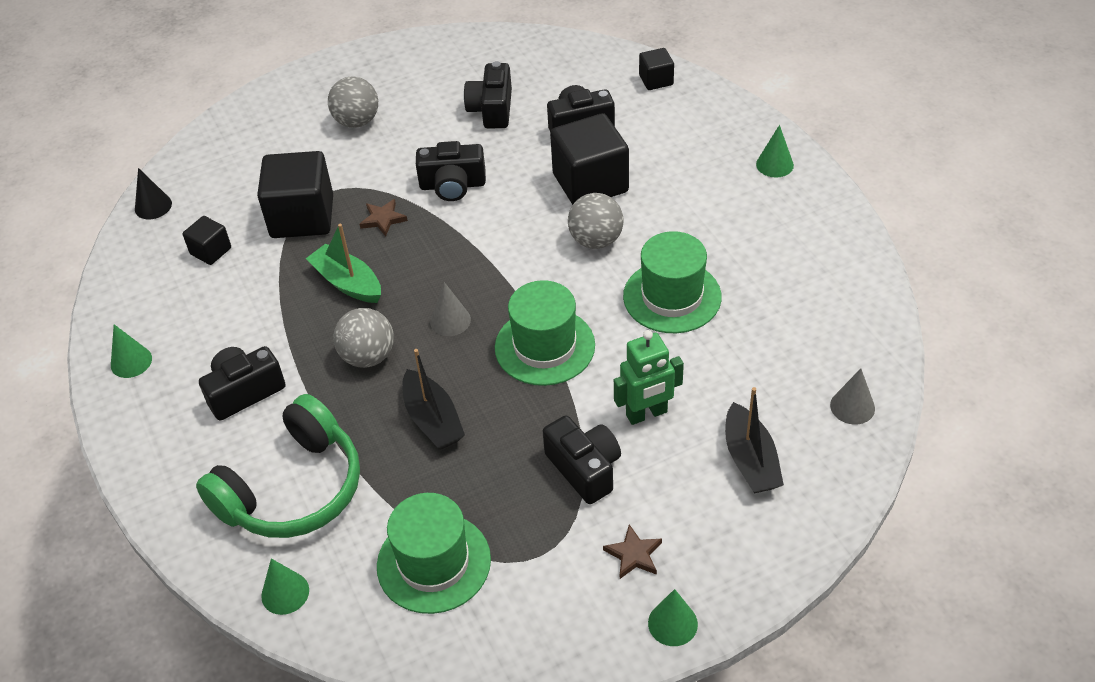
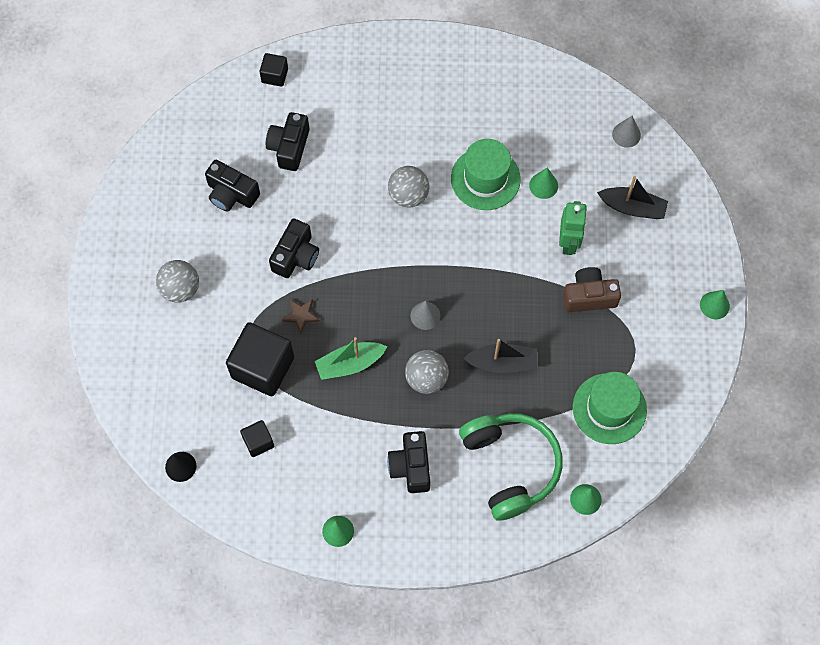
camera: 65 degrees left, 20 degrees up
(544, 346) = (482, 271): green hat -> none
(584, 469) = (589, 296): black camera -> brown camera
(590, 183) = (352, 171): black cube -> none
(634, 554) = (661, 301): brown star -> none
(774, 164) = (408, 55): green cone -> green cone (543, 185)

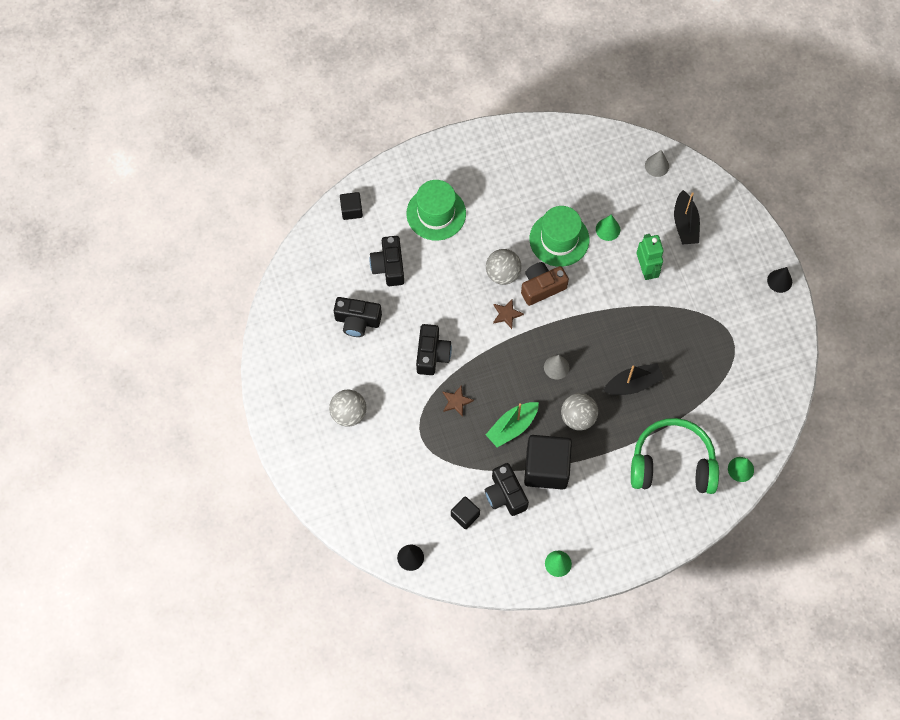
camera: 20 degrees left, 0 degrees up
(263, 367) = (443, 454): black cube -> black cube (546, 468)
(394, 240) = (506, 314): none -> brown star
(411, 466) = (594, 492): black camera -> black camera (505, 495)
(510, 466) = (672, 464): green headphones -> green headphones turned 45 degrees counterclockwise
(589, 296) = (679, 307): brown camera -> brown camera (542, 287)
(609, 408) = (730, 391): green hat -> green hat (436, 213)
(632, 207) = (685, 224): black boat -> black boat turned 90 degrees clockwise
(714, 305) = (779, 281): green cone -> black cone

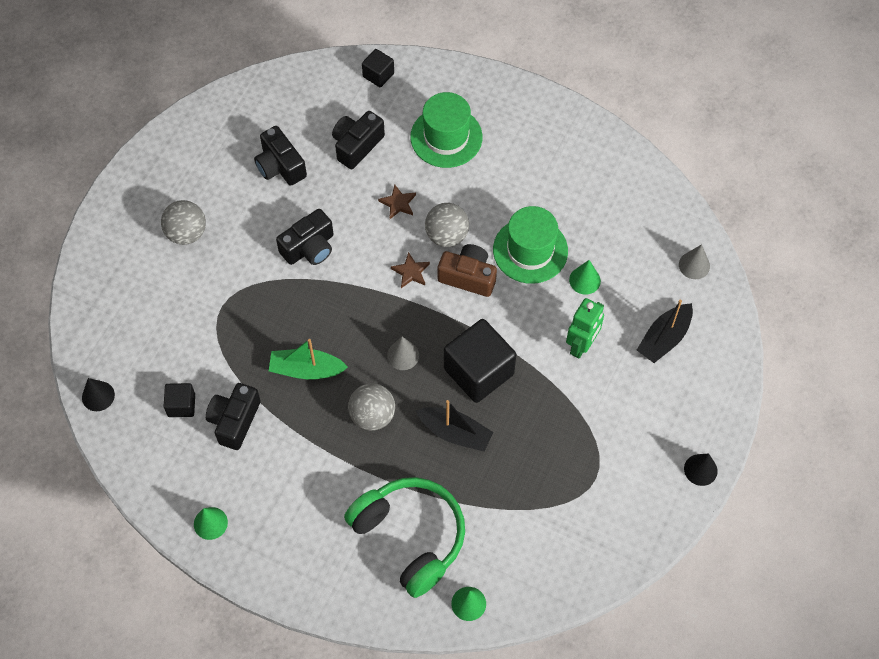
camera: 45 degrees right, 5 degrees down
(456, 401) = (284, 305): brown star -> brown star (398, 203)
(546, 468) = (295, 432): black cube -> black cube (478, 371)

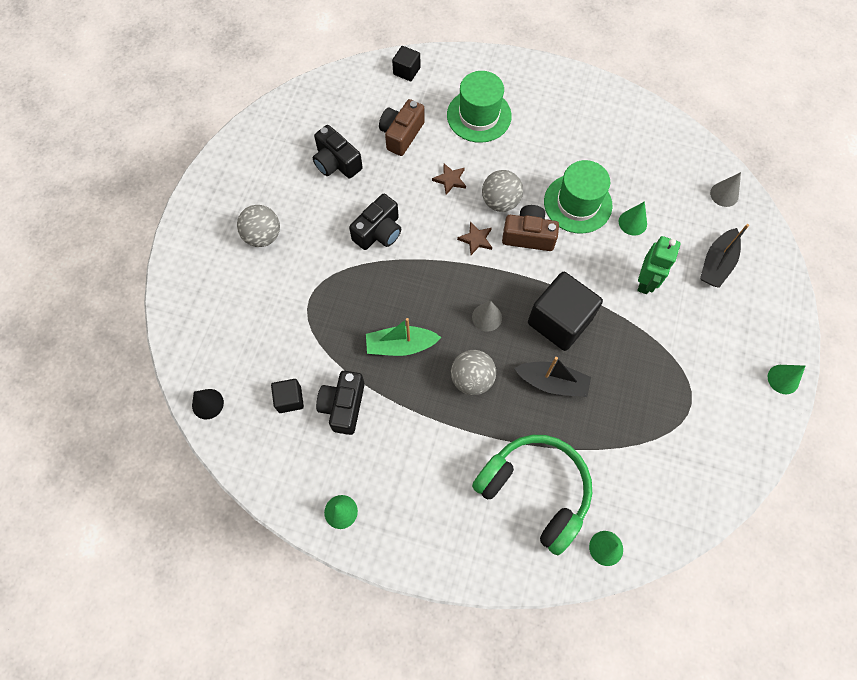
camera: 10 degrees left, 5 degrees up
(357, 145) = (401, 134): black camera -> brown camera
(700, 469) = (783, 379): black cone -> green cone

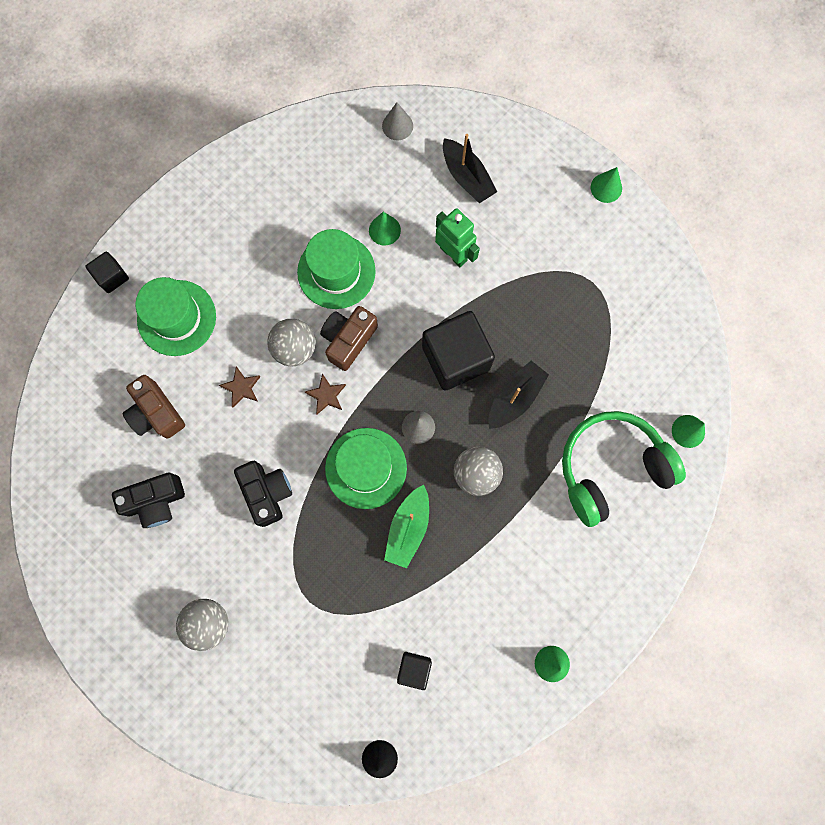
camera: 65 degrees left, 10 degrees up
(343, 406) = (446, 615): black camera -> none
(406, 71) = (73, 368): black cube -> black cube (112, 277)
(433, 293) = (366, 468): none -> green hat

